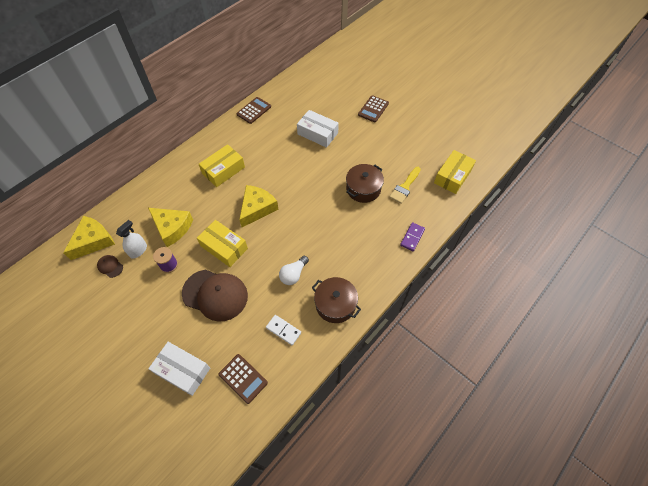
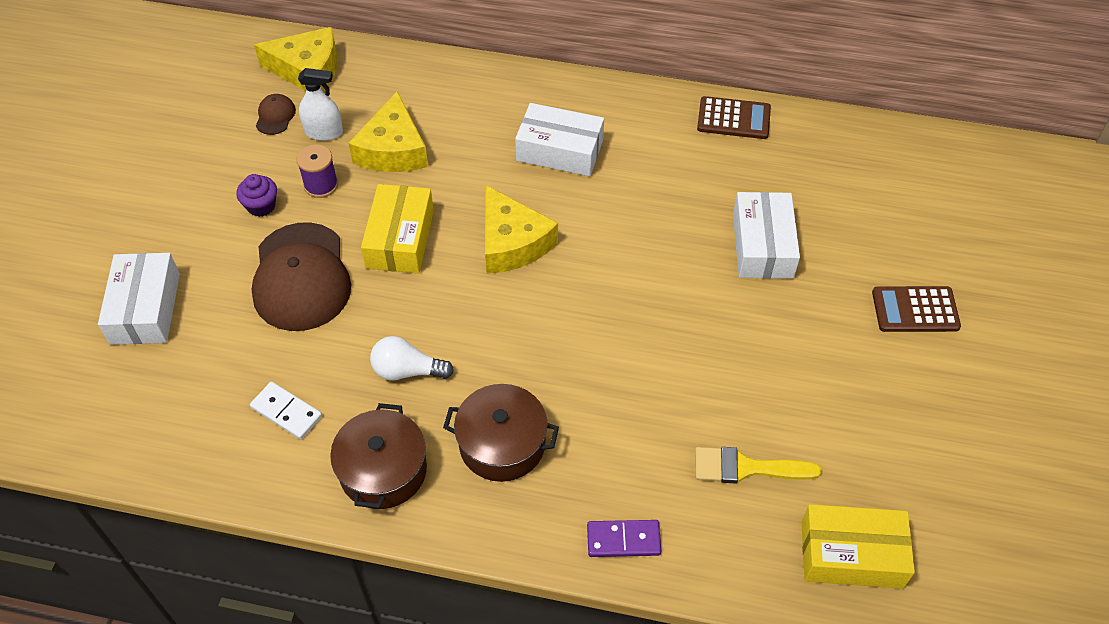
camera: 60 degrees right, 5 degrees down
(161, 295) = (261, 206): none -> purple cupcake
(223, 170) = (559, 150): yellow box -> white box
(243, 378) = (169, 398): brown calculator -> none
(257, 208) = (512, 242): yellow cheese -> yellow cheese turned 60 degrees clockwise
(283, 330) = (286, 412): white domino -> white domino turned 60 degrees counterclockwise
(363, 189) = (683, 392): brown pot -> brown pot (502, 444)

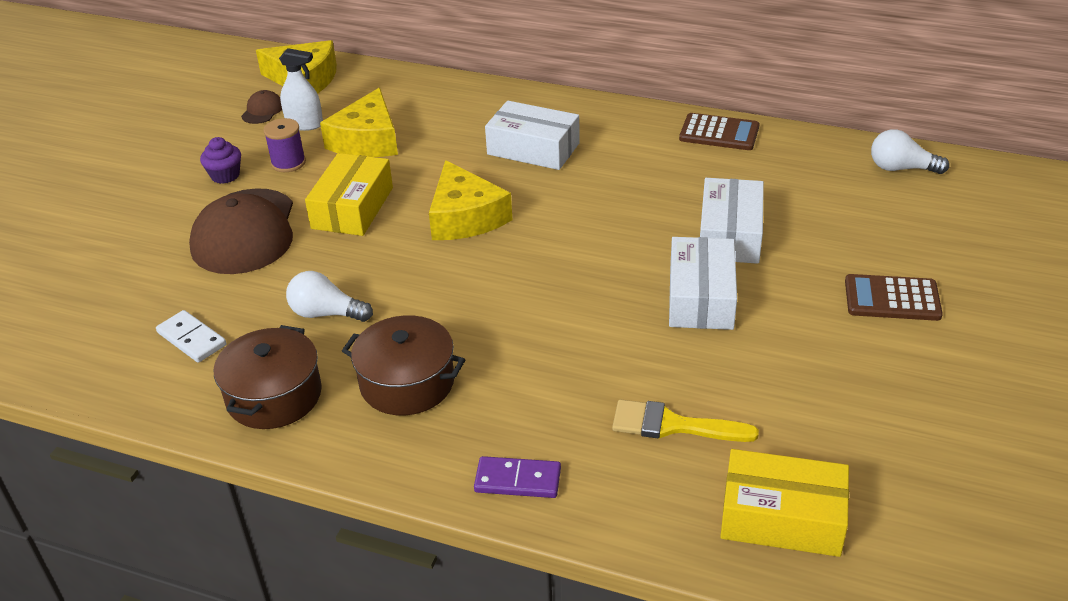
camera: 10 degrees right, 15 degrees down
(145, 308) = (84, 247): white box -> white box (700, 297)
(906, 153) = (901, 168): none -> white light bulb

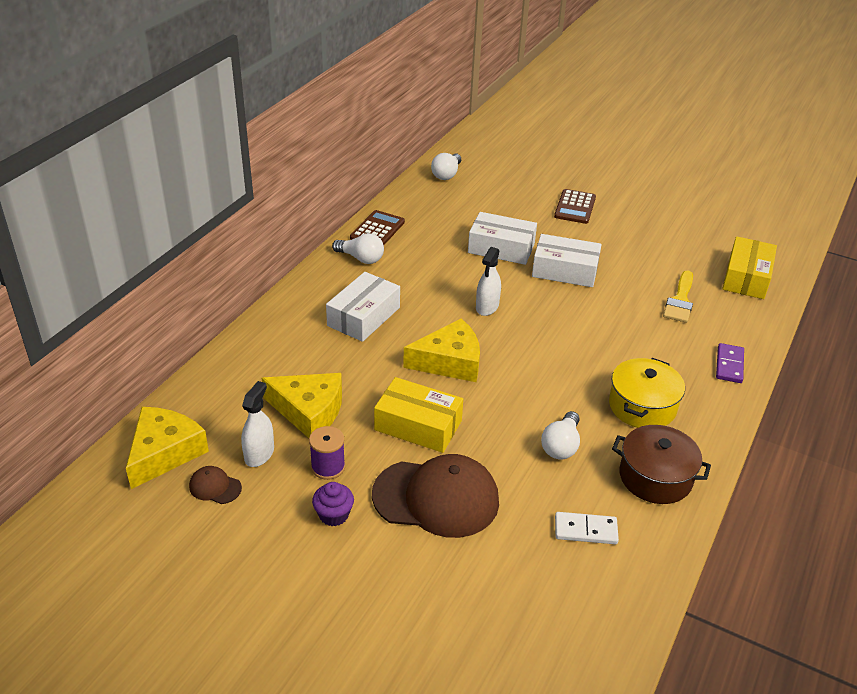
camera: 85 degrees left, 0 degrees up
(191, 339) = (585, 530): white domino -> white domino turned 45 degrees clockwise
(407, 383) = (642, 406): brown pot -> yellow pot
(584, 235) = (487, 307): none -> white spray bottle
(649, 131) = (361, 258): none -> white light bulb

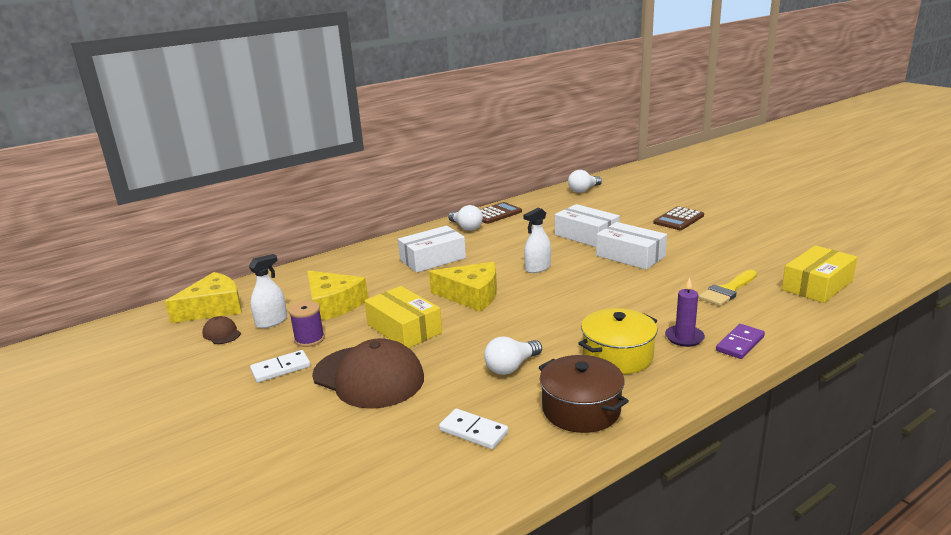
camera: 30 degrees right, 15 degrees down
(333, 515) = (281, 368): purple cupcake -> white domino
(682, 369) = (684, 338): none -> purple candle

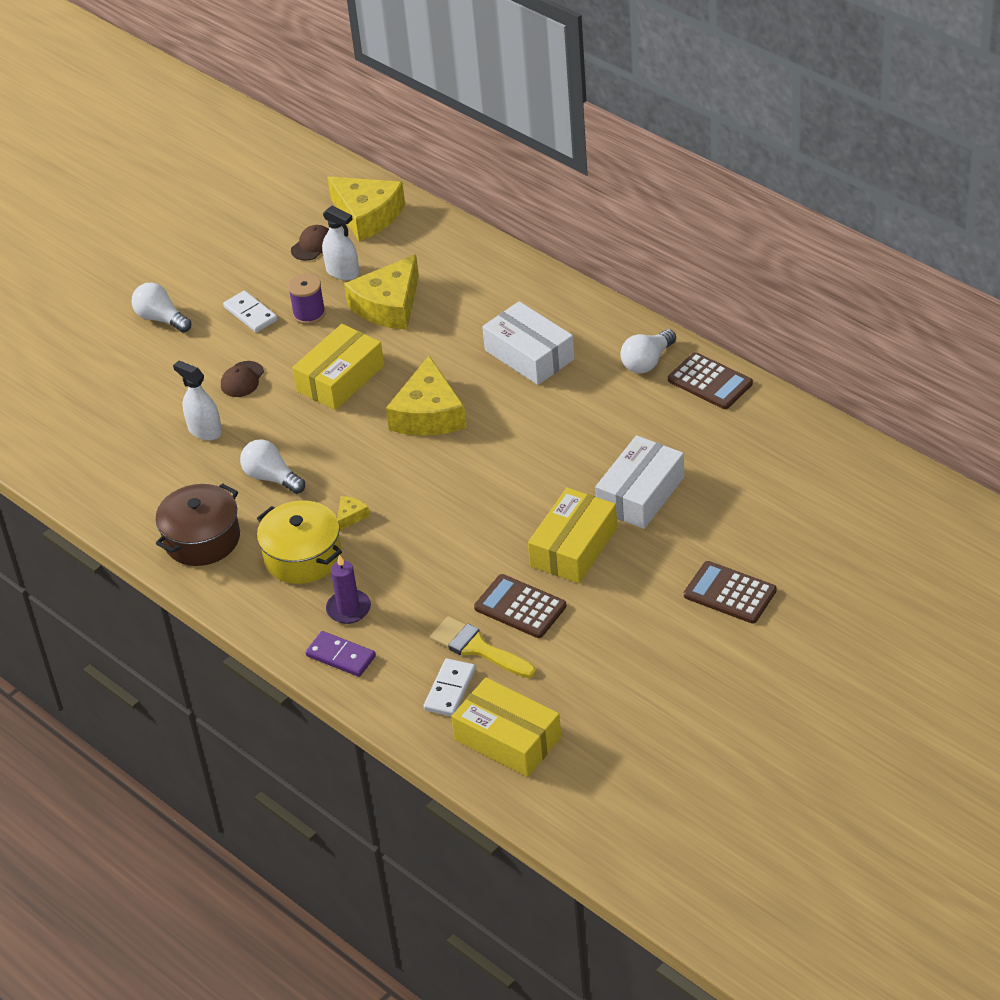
camera: 80 degrees right, 20 degrees up
(368, 377) = (242, 379): brown cap -> brown cap, size x0.42
(473, 431) = (162, 472): white domino -> white domino (449, 690)
(537, 268) = (517, 459): white spray bottle -> white spray bottle (205, 430)
(574, 332) = (351, 516): none -> yellow cheese
(583, 190) = (847, 467): white light bulb -> white light bulb (161, 319)
(630, 256) = (573, 547): white box -> yellow box
(686, 274) = (520, 607): none -> brown calculator

